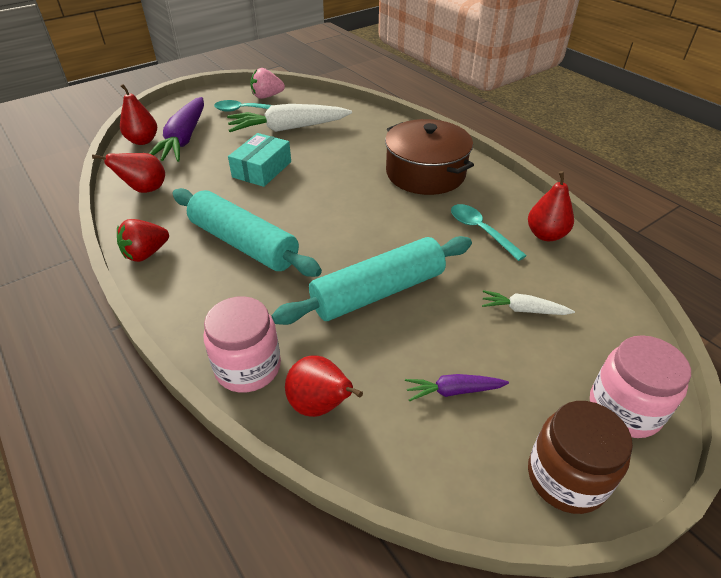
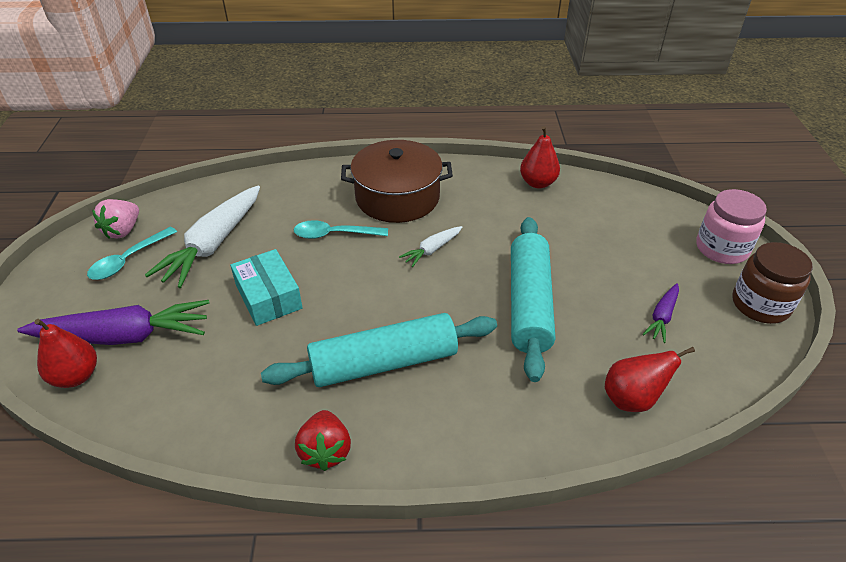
camera: 55 degrees left, 0 degrees up
(145, 190) = (195, 411): red pear -> none
(184, 139) = (124, 336): purple carrot -> purple carrot turned 45 degrees counterclockwise
(248, 367) = (560, 429): pink jar -> none
(481, 231) = (504, 210): turquoise spoon -> turquoise spoon (334, 234)
(523, 310) = (607, 239): white carrot -> white carrot (432, 250)

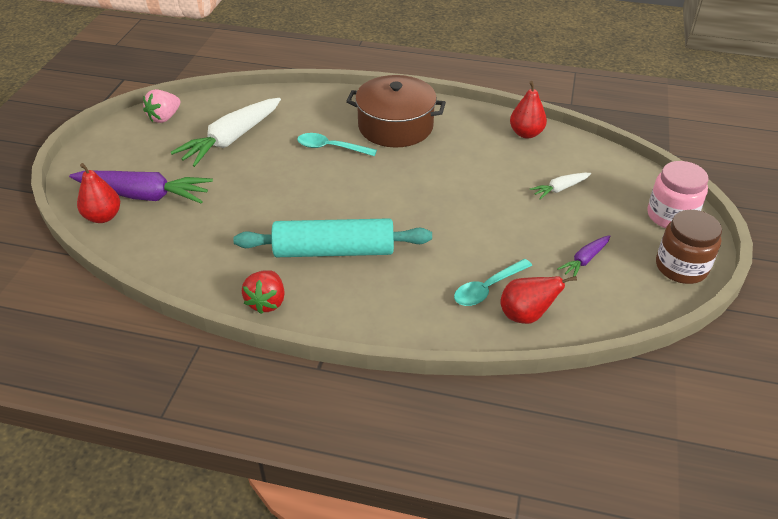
camera: 15 degrees right, 0 degrees up
(129, 260) = (163, 140): turquoise spoon -> turquoise spoon (488, 288)
(268, 297) = (261, 186): turquoise box -> none
(432, 250) = (408, 173): white carrot -> white carrot (560, 189)
(528, 304) = (472, 229): turquoise rolling pin -> none

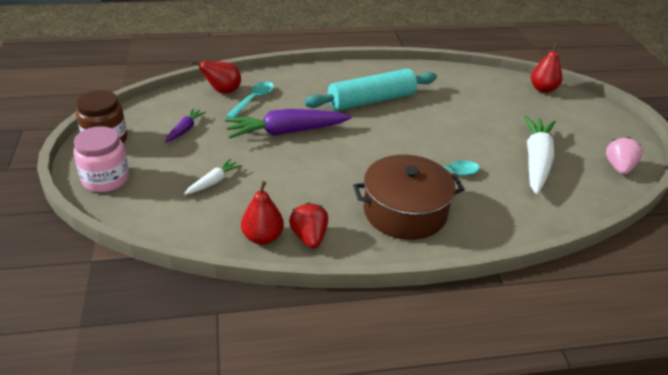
camera: 155 degrees right, 5 degrees down
(144, 195) = (538, 106): purple carrot -> purple carrot (286, 132)
(267, 302) = (388, 69): red strawberry -> red strawberry (309, 237)

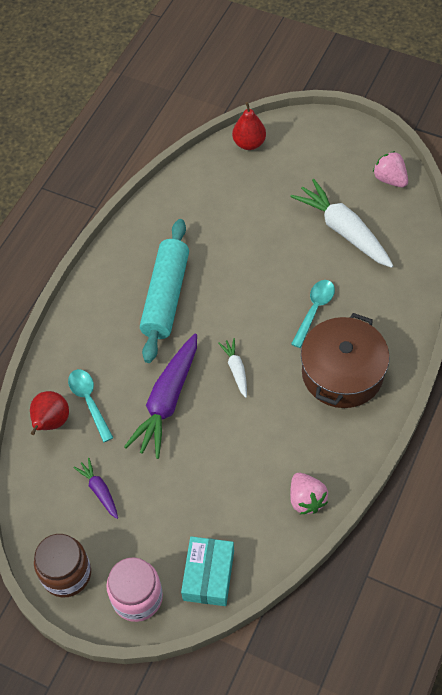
camera: 50 degrees left, 20 degrees up
(149, 208) = (208, 575): none -> turquoise box
(213, 182) = (204, 503): white carrot -> white carrot (236, 370)
(262, 237) = (306, 499): red pear -> pink strawberry
(309, 237) = (328, 463): red strawberry -> none

